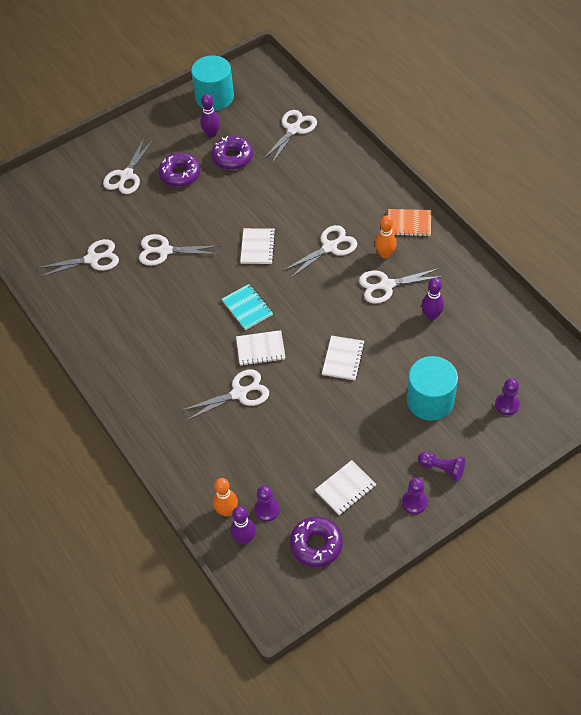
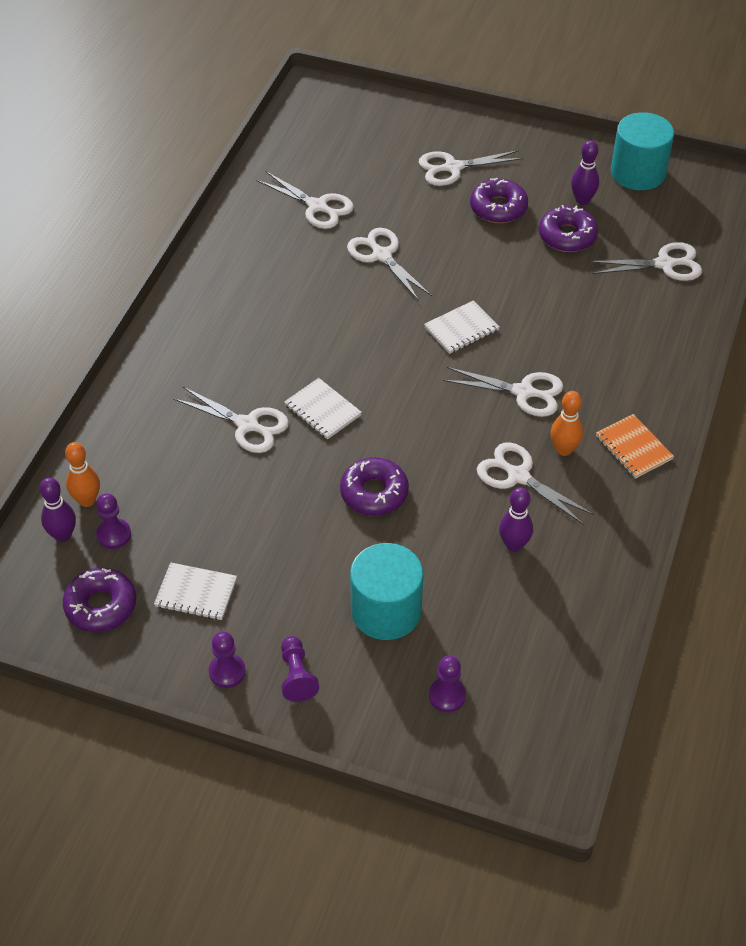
camera: 50 degrees right, 5 degrees down
(247, 308) = (368, 367): turquoise notebook -> none
(343, 359) = (374, 493): white notebook -> purple donut

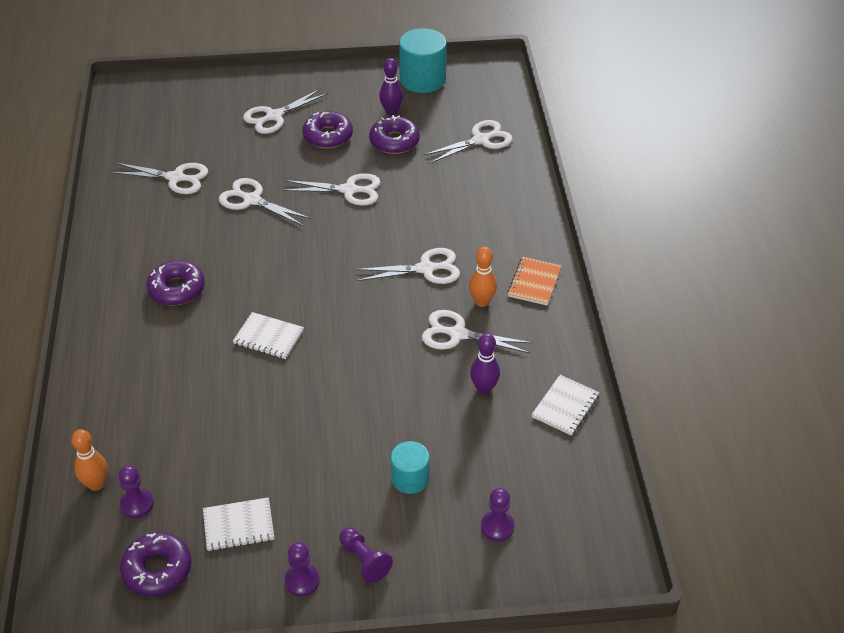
camera: 25 degrees left, 5 degrees down
(63, 535) = (89, 522): purple bowling pin -> none
(247, 425) = (209, 371): white scissors -> white scissors (349, 190)
(374, 493) = (348, 388): purple donut -> purple donut (176, 289)
(386, 611) = (410, 478): turquoise cylinder -> turquoise cylinder, size x0.59
(461, 329) = (349, 236): white notebook -> white notebook (565, 406)
(633, 448) = (534, 282): orange notebook -> orange notebook turned 75 degrees clockwise

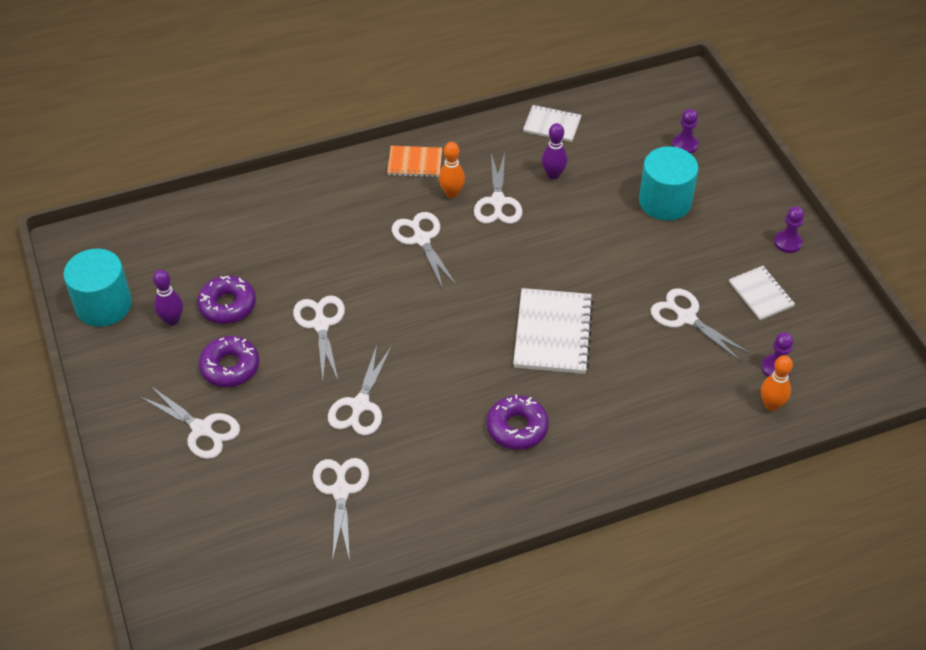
camera: 105 degrees left, 5 degrees up
(157, 569) = (826, 333): purple donut -> none
(268, 337) = (553, 333): white notebook -> white notebook, size x1.69
(364, 560) = (751, 211): purple pawn -> none
(410, 478) = (665, 201): turquoise cylinder -> turquoise cylinder, size x1.69
(480, 140) = (210, 235): white scissors -> white scissors (686, 318)

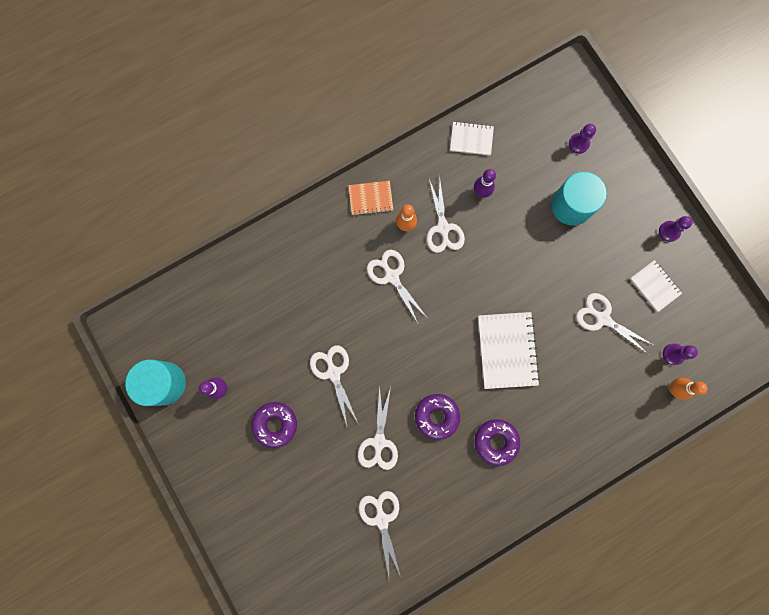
camera: 10 degrees left, 30 degrees up
(202, 429) = (269, 484): white scissors -> none
(227, 305) = (258, 367): purple donut -> purple donut (436, 416)

